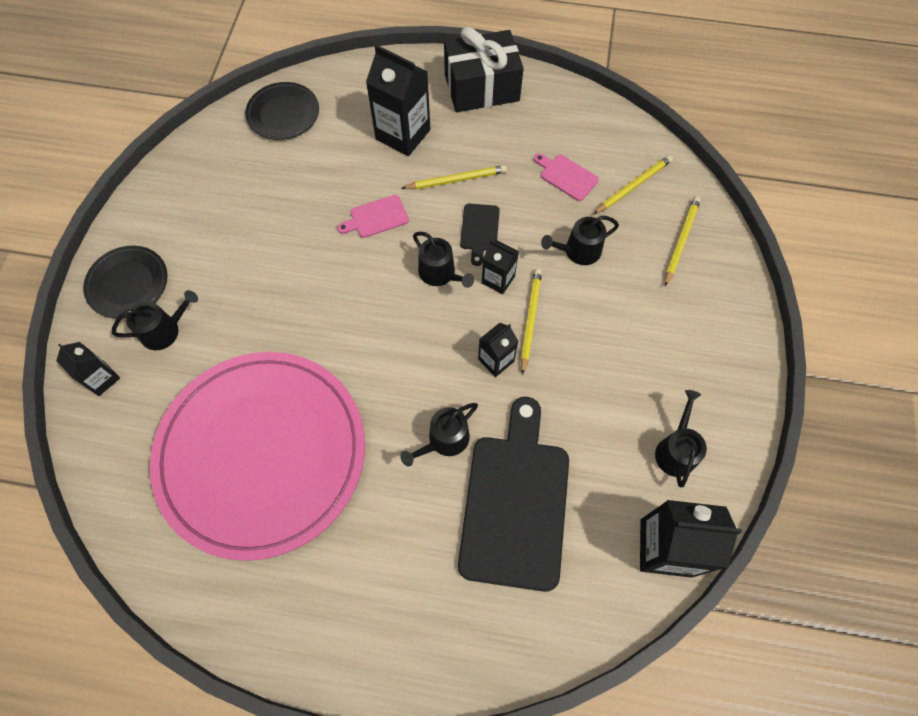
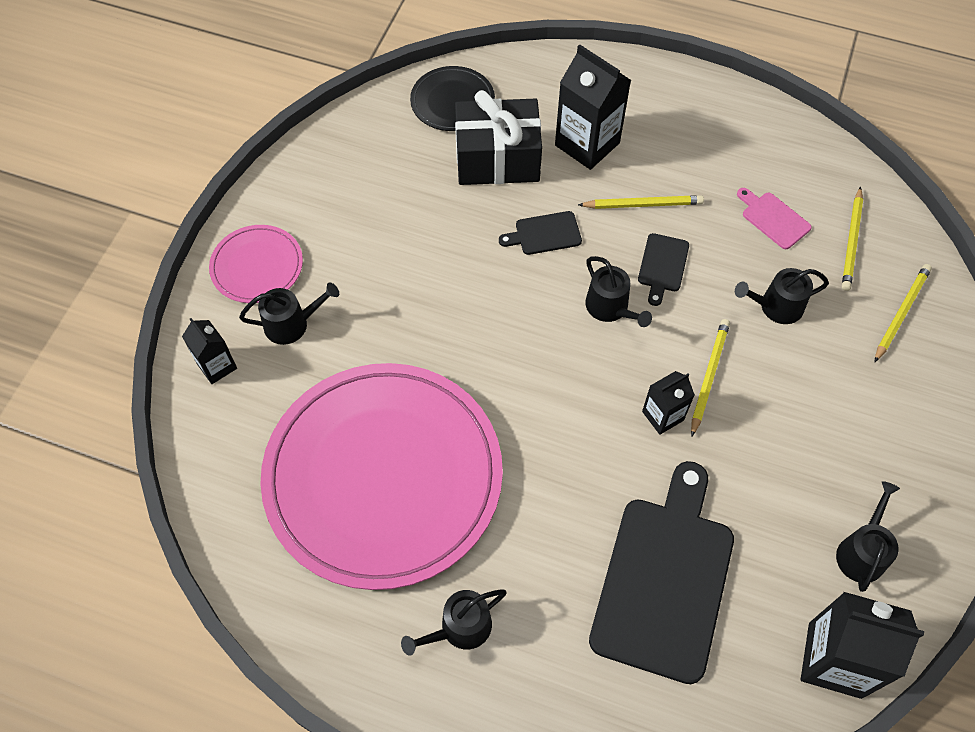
camera: 10 degrees right, 5 degrees down
(128, 283) = (257, 266): black plate -> pink plate
(376, 217) = (544, 234): pink cutting board -> black cutting board
(444, 440) = (591, 496): black watering can -> black watering can (460, 628)
(482, 88) = (686, 103): black gift -> black gift (497, 159)
(498, 279) = (677, 325): black carton -> none
(633, 186) = (852, 241): yellow pencil -> yellow pencil turned 135 degrees clockwise

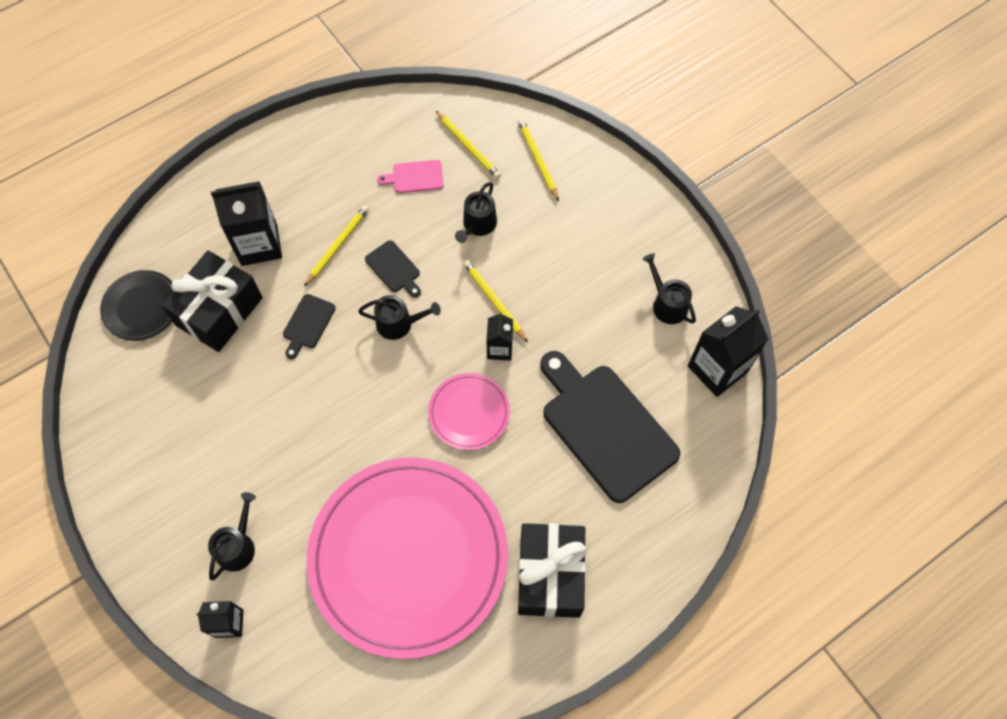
camera: 55 degrees left, 5 degrees up
(257, 266) = (166, 541): pink plate -> pink plate (469, 412)
(460, 628) = (550, 575): black watering can -> black gift

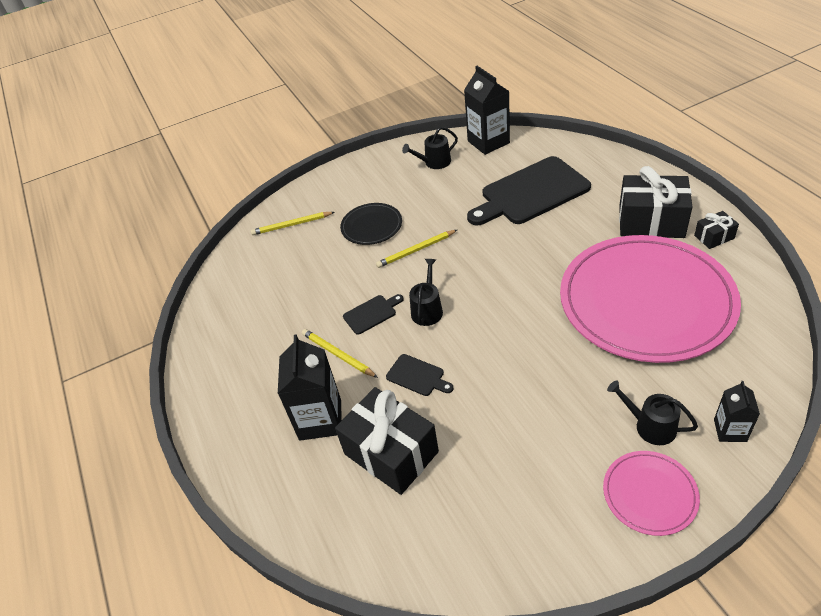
camera: 75 degrees left, 20 degrees down
(141, 307) = (372, 533): black plate -> black plate (371, 226)
(415, 177) = (282, 300): pink cutting board -> none
(468, 146) = (263, 266): yellow pencil -> none
(469, 412) = (515, 265): pink plate -> pink plate (649, 494)
(478, 225) = (342, 260): black watering can -> none
(499, 348) = (460, 247): black carton -> none
(521, 651) = (714, 237): none -> black gift

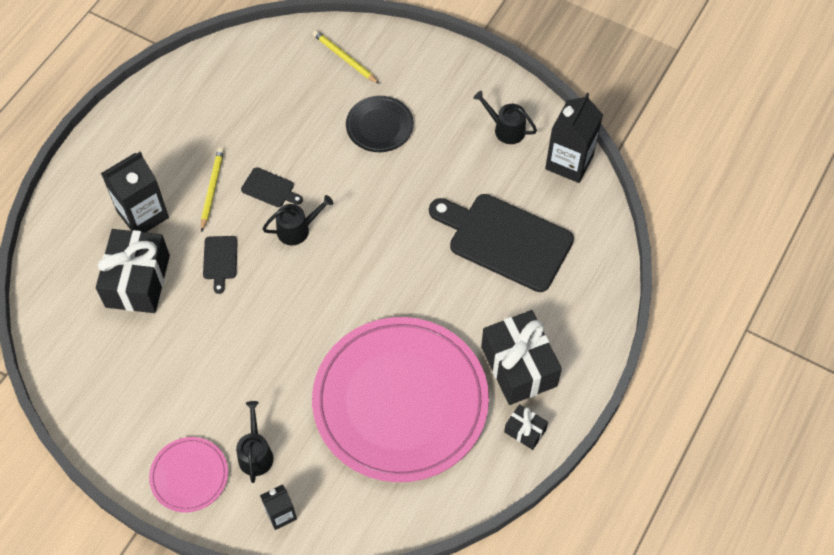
camera: 50 degrees right, 15 degrees up
(416, 250) = (366, 181): yellow pencil -> none

